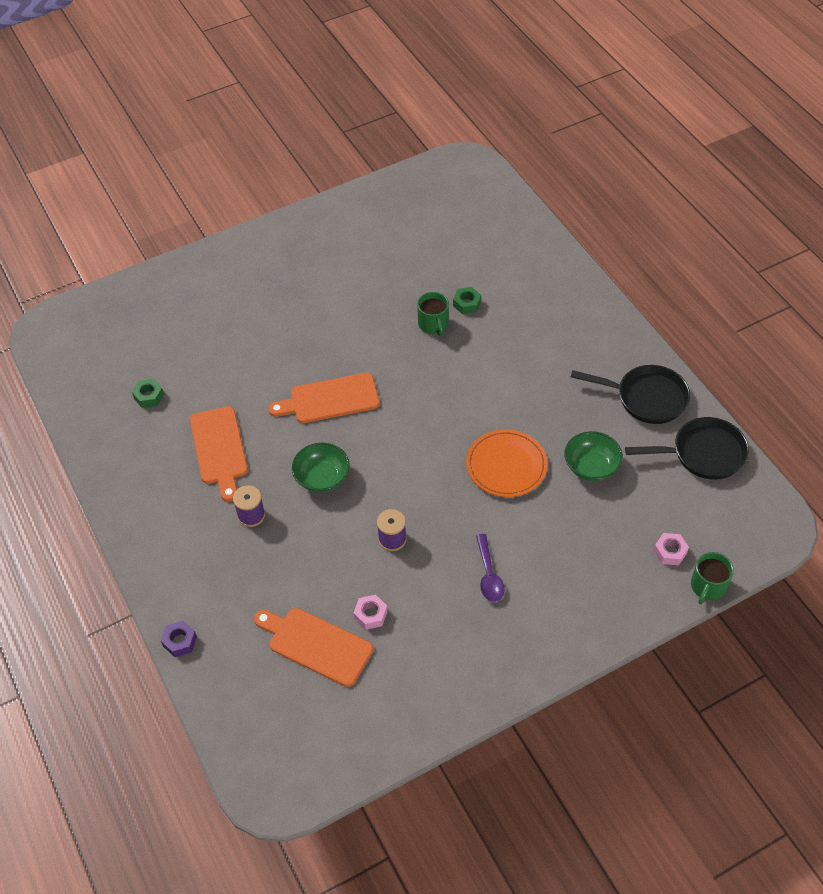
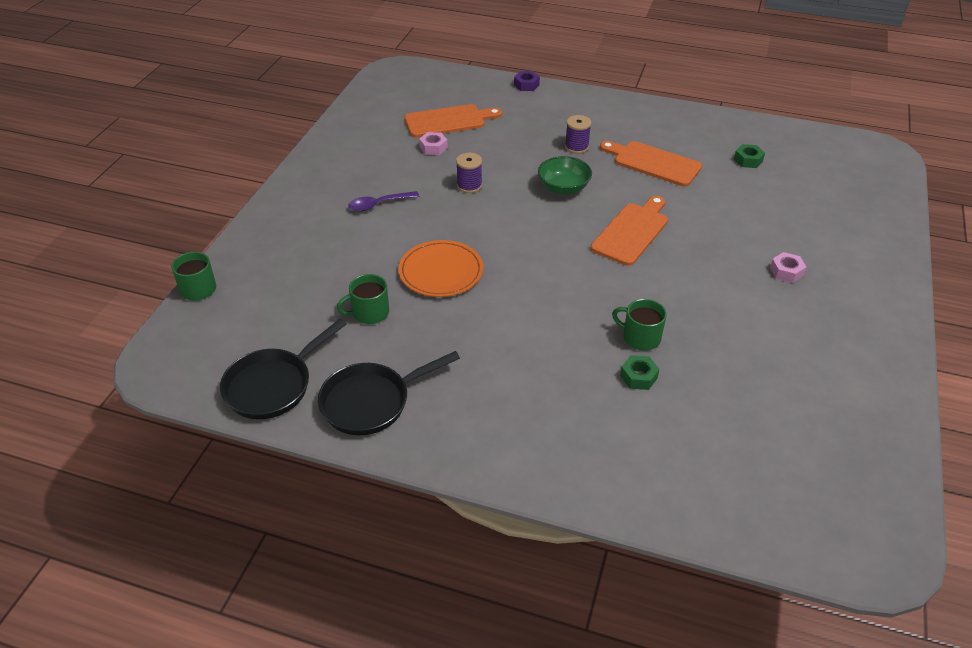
camera: 135 degrees right, 10 degrees down
(489, 575) = (378, 204): purple spoon -> purple spoon turned 60 degrees counterclockwise
(591, 466) = (369, 313): green bowl -> green mug
(670, 552) = (248, 293): pink nut -> pink nut (786, 272)

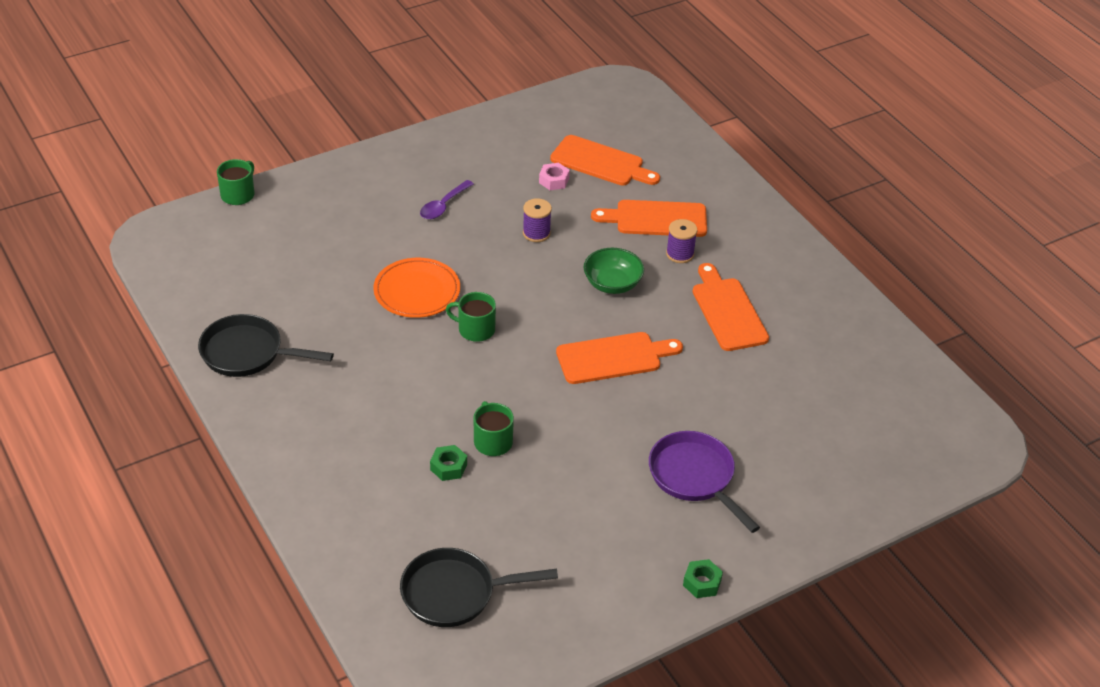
camera: 40 degrees right, 0 degrees up
(273, 385) = (202, 298): black pan -> black pan (454, 593)
(369, 313) = (326, 289): green mug -> green mug (475, 329)
(378, 204) = (443, 206): purple spoon -> purple spoon turned 75 degrees counterclockwise
(526, 85) = (722, 166): purple nut -> none
(532, 135) = (656, 219): none -> orange cutting board
(748, 160) = (824, 364): green nut -> green nut (702, 583)
(786, 272) = (694, 477): pink nut -> purple pan

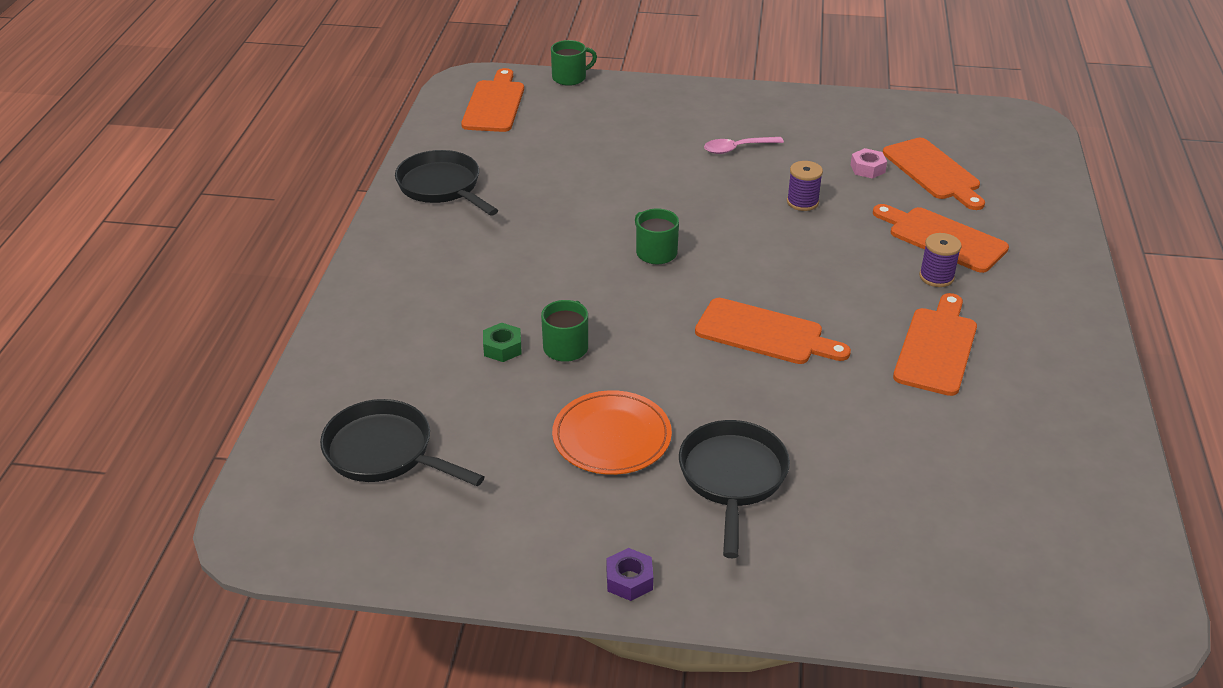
camera: 40 degrees right, 5 degrees down
(201, 251) = (494, 104): none -> orange cutting board
(417, 291) = (637, 202): orange plate -> orange plate (611, 437)
(443, 206) = (737, 149): purple spoon -> pink spoon
(612, 284) = (834, 272): green bowl -> none
(694, 477) = (732, 478): purple pan -> black pan
(702, 583) = (629, 580): green nut -> purple nut

